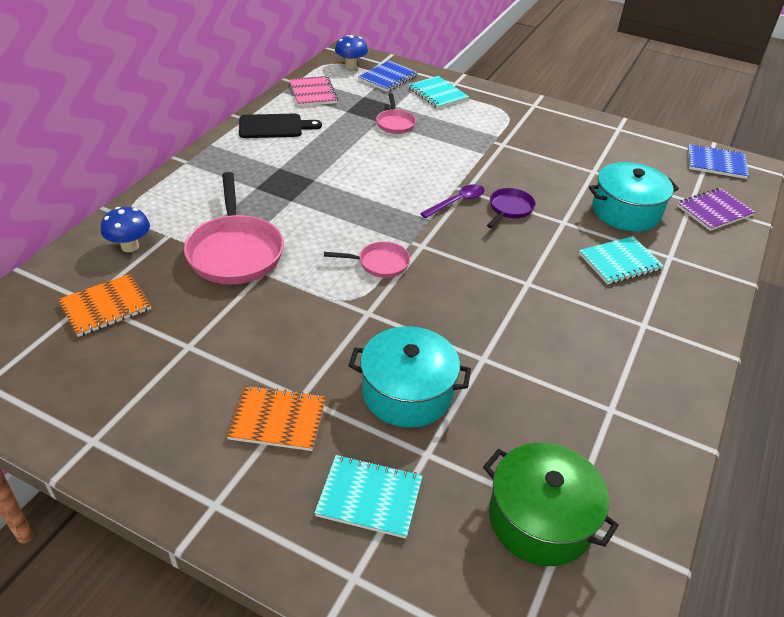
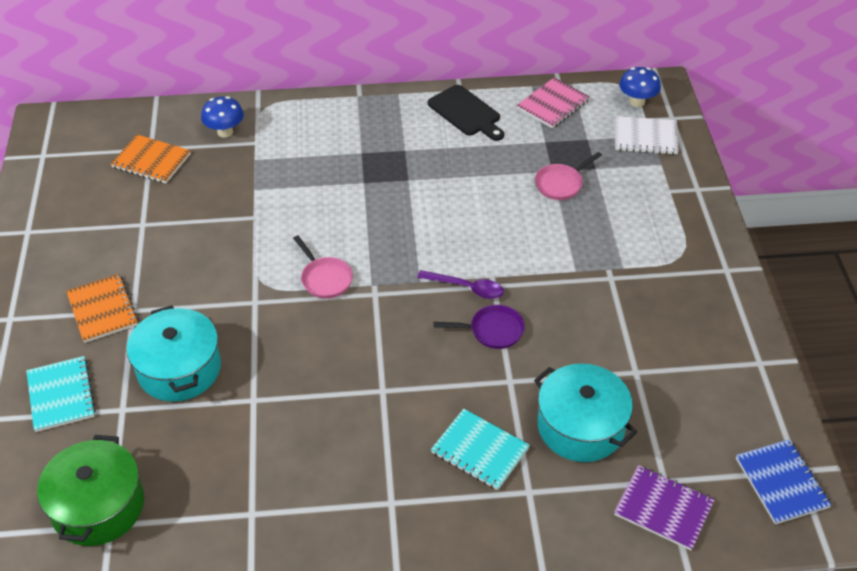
camera: 60 degrees right, 5 degrees up
(235, 251) = (267, 188): pink pan -> none
(388, 78) = (645, 137): blue notebook -> white notebook
(437, 94) = (656, 186): turquoise notebook -> none

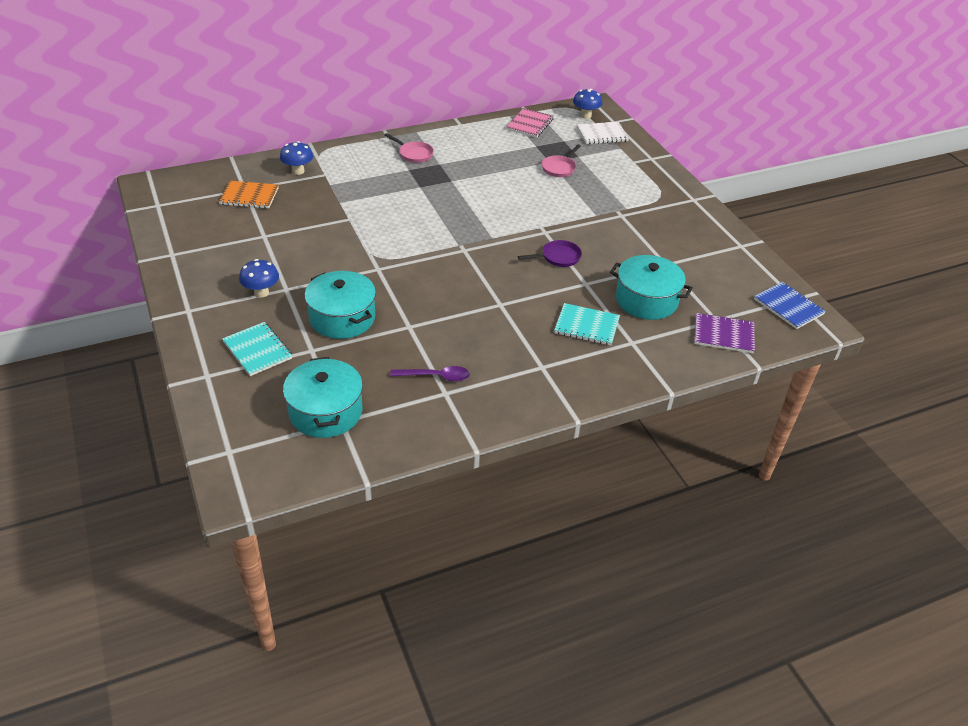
camera: 20 degrees left, 5 degrees down
(98, 506) = (326, 412): green pot -> turquoise pot
(102, 309) = (261, 292): orange notebook -> blue mushroom
(325, 278) = (422, 247): pink pan -> pink pan (414, 154)
(466, 112) = (471, 136): black cutting board -> none
(466, 288) = (527, 236): purple spoon -> purple spoon (435, 377)

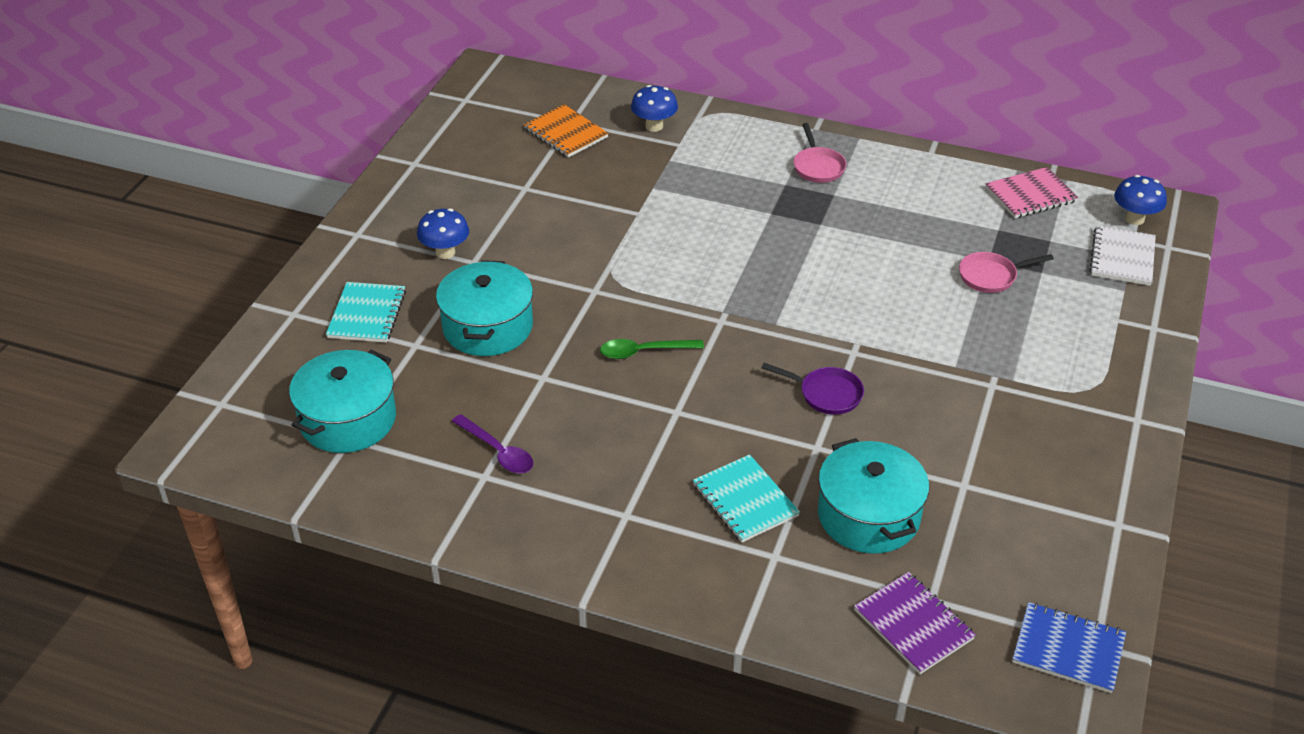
camera: 45 degrees right, 0 degrees up
(445, 285) = (644, 352): none -> green spoon
(602, 134) = (1122, 258): white notebook -> white notebook turned 75 degrees clockwise
(788, 307) = (1068, 649): blue notebook -> blue notebook turned 75 degrees counterclockwise

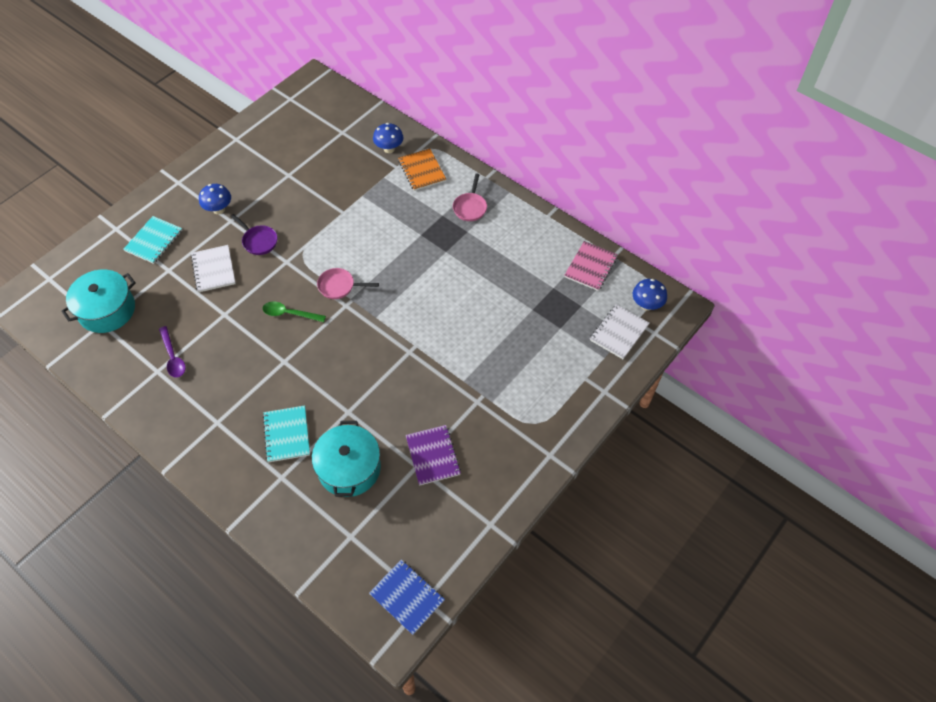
camera: 20 degrees right, 15 degrees up
(488, 327) = (213, 269): turquoise pot -> white notebook
(566, 133) = (334, 140): orange notebook -> orange notebook (422, 171)
(826, 394) = (375, 376): purple pan -> purple pan (258, 241)
(913, 624) = (330, 549): purple notebook -> purple notebook (433, 455)
(991, 276) = (526, 321): pink pan -> pink pan (339, 286)
(1030, 195) = (590, 267): pink notebook -> pink notebook turned 60 degrees counterclockwise

